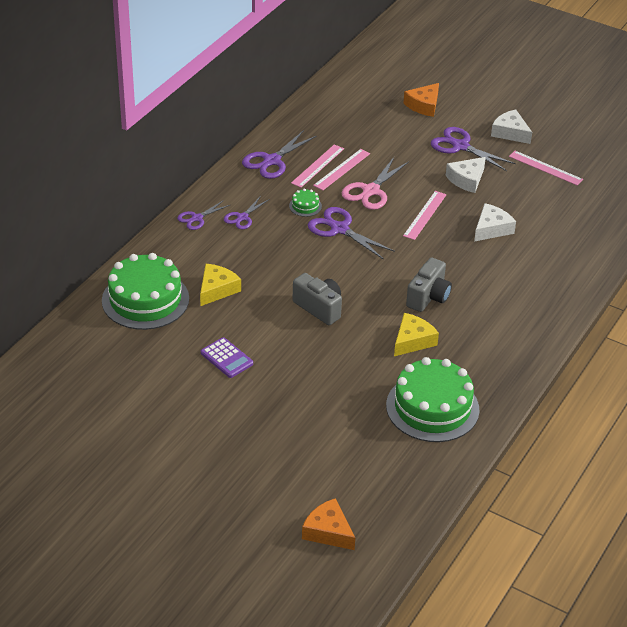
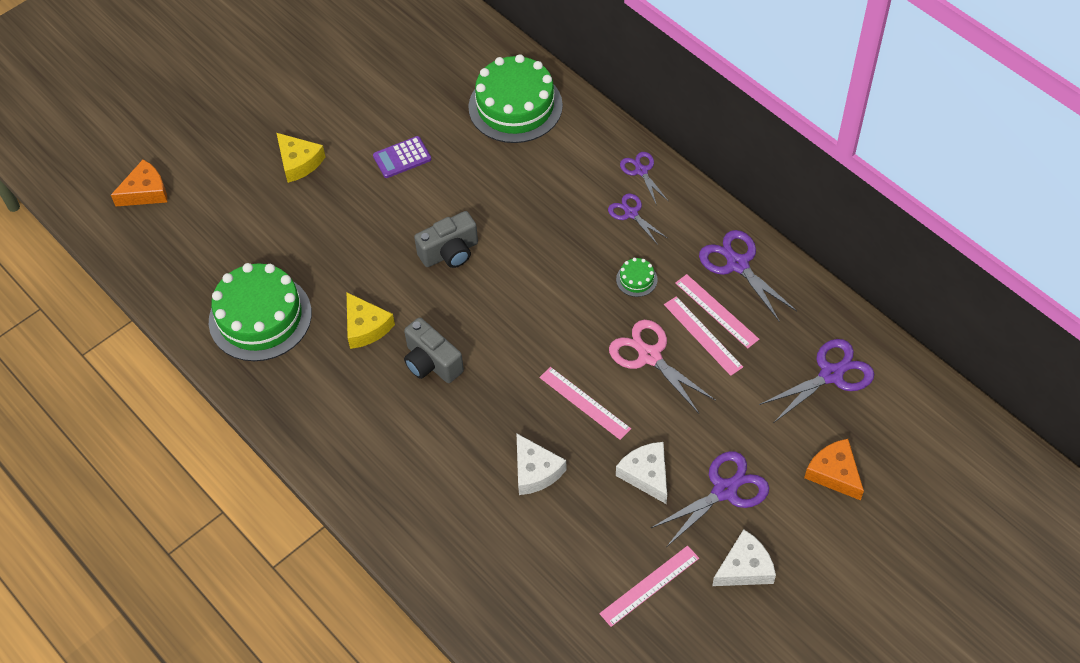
camera: 110 degrees right, 15 degrees up
(217, 289) = (511, 168): yellow cheese -> yellow cheese (299, 162)
(339, 229) = (582, 304): purple scissors -> purple scissors (831, 374)

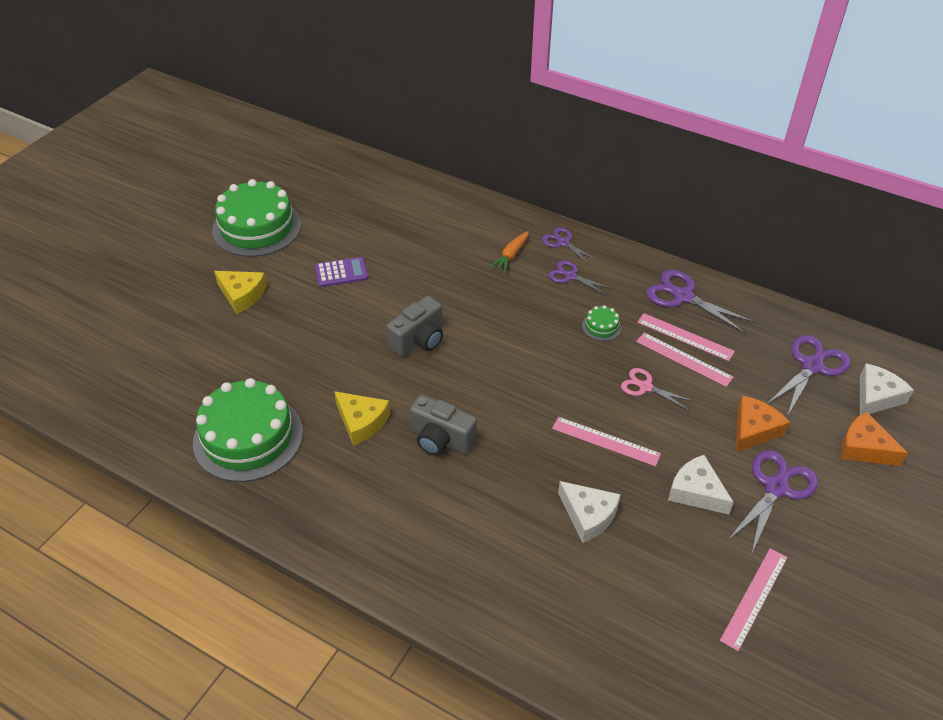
camera: 20 degrees left, 10 degrees down
(145, 192) = (90, 349): orange cheese -> orange cheese (754, 430)
(402, 158) = (341, 273): purple calculator -> purple calculator turned 150 degrees counterclockwise
(515, 106) = (429, 215): green cake -> green cake (257, 227)
(580, 175) = (511, 255): none -> orange carrot
(649, 356) = (645, 387): pink scissors -> pink scissors, size x0.61
(744, 567) = (834, 555): white cheese -> white cheese (876, 397)

